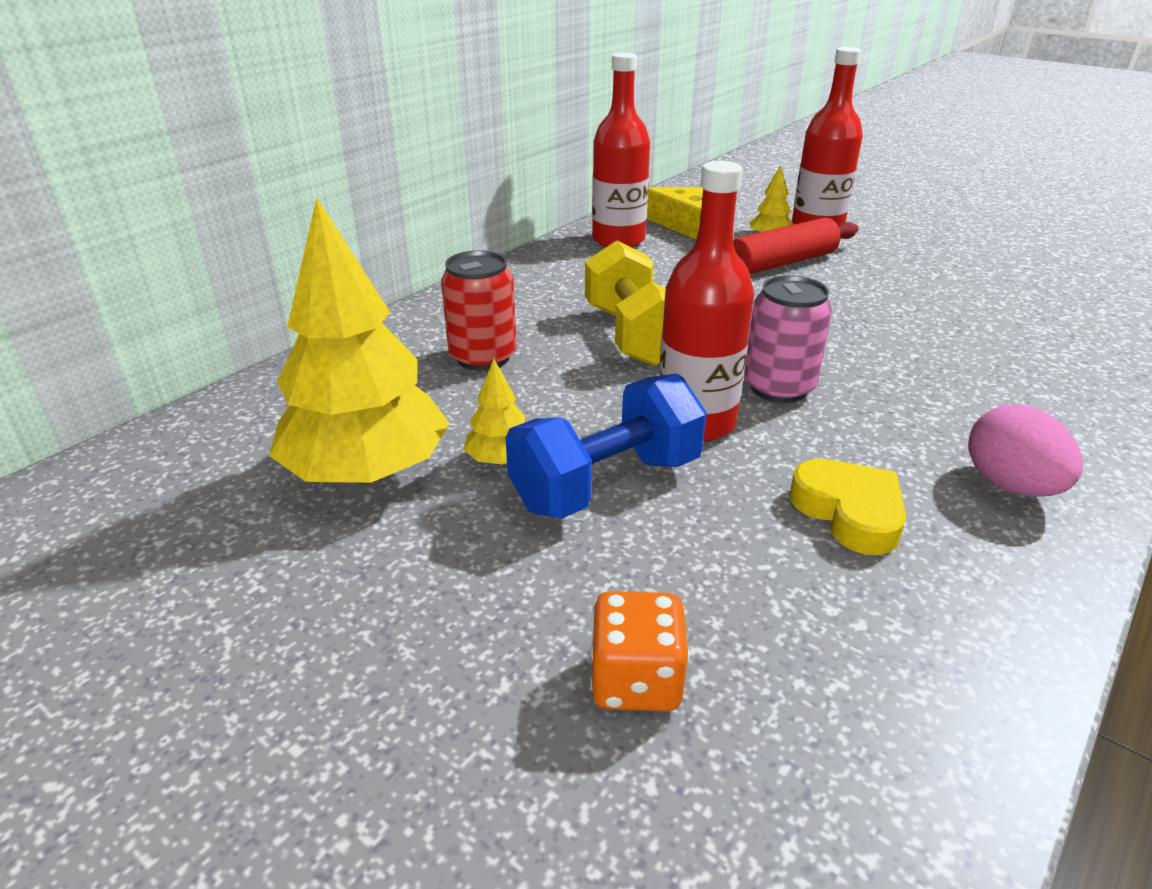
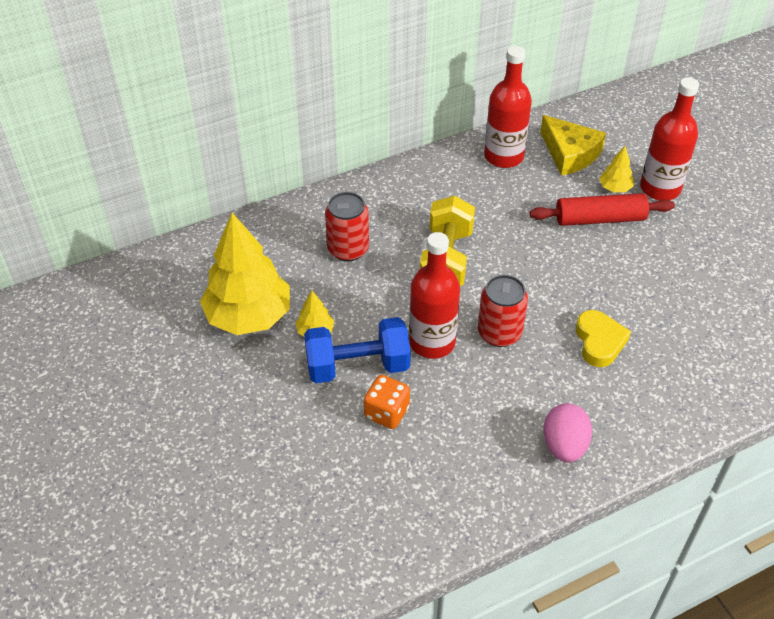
camera: 25 degrees right, 15 degrees up
(636, 681) = (303, 472): orange dice -> orange dice (386, 412)
(778, 387) = (499, 333): pink can -> red can
(849, 512) = (464, 429): yellow heart -> yellow heart (599, 342)

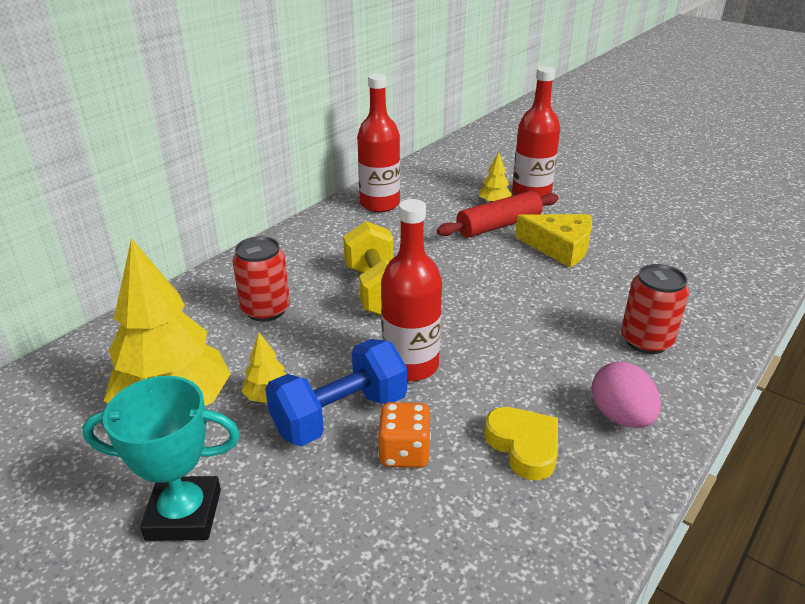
camera: 25 degrees left, 15 degrees down
(226, 402) = (184, 514): none -> turquoise trophy
(499, 333) = (475, 336): red can -> red can (646, 341)
(570, 154) = (437, 190): yellow cheese -> yellow cheese (560, 247)
(599, 342) = (576, 314): yellow heart -> yellow heart (524, 446)

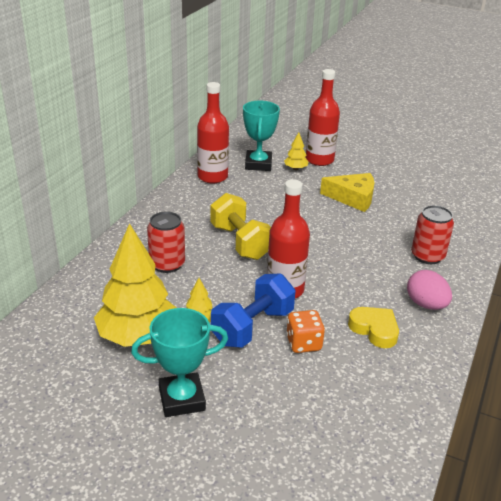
camera: 15 degrees left, 0 degrees up
(446, 193) = (258, 164): none -> turquoise trophy
(499, 225) = (305, 186): red rolling pin -> none

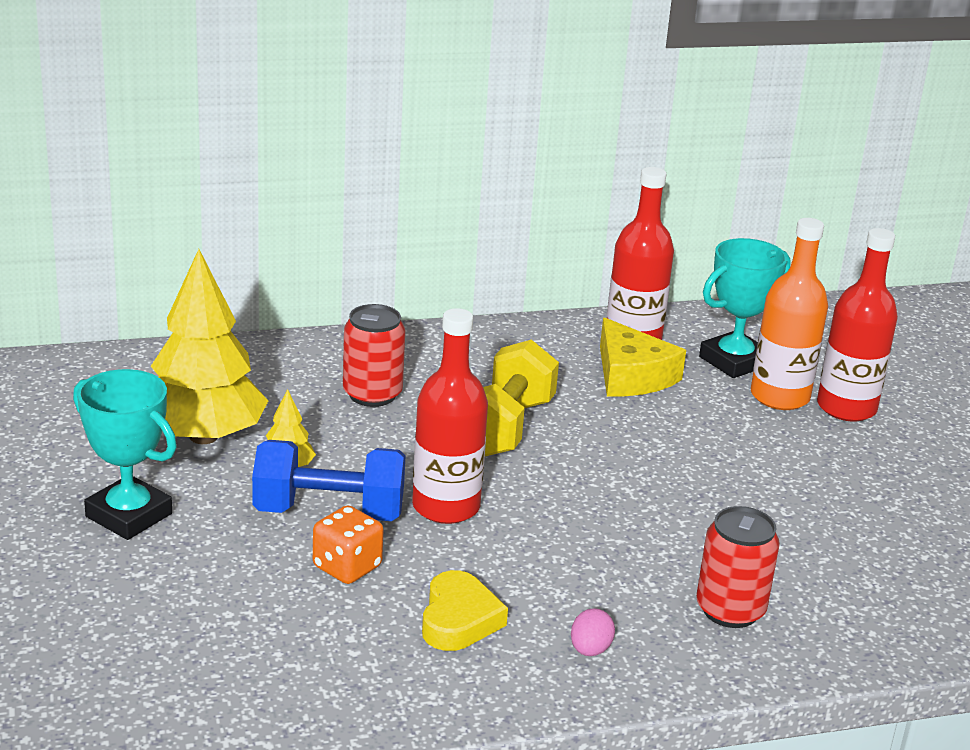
camera: 50 degrees right, 5 degrees down
(295, 168) = (779, 397): yellow tree -> orange bottle
(353, 198) = (785, 479): yellow cheese -> yellow cheese (631, 376)
(426, 304) = (590, 650): pink egg -> pink egg, size x0.60

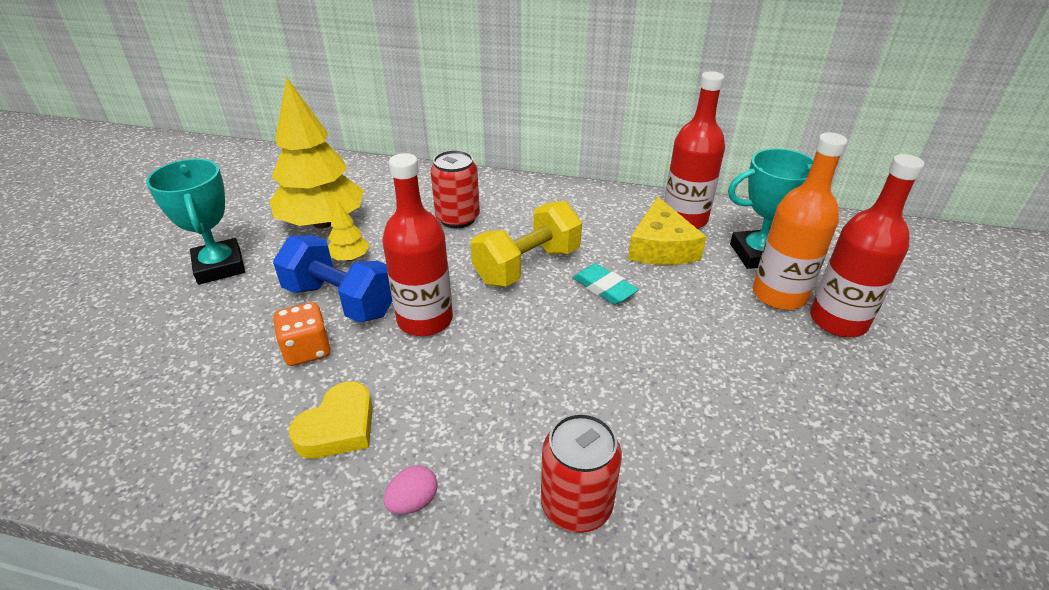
camera: 30 degrees right, 10 degrees up
(606, 430) = (604, 288): none -> turquoise eraser

